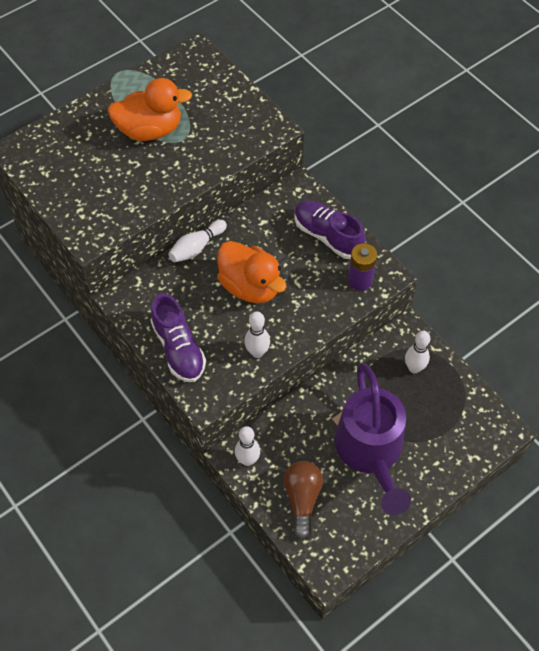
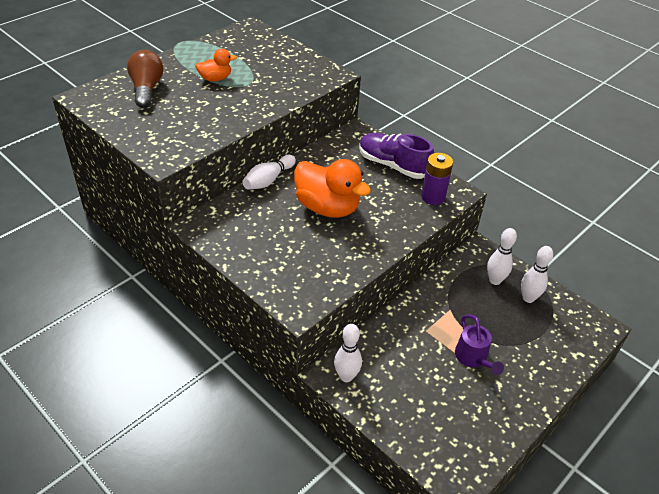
camera: 10 degrees left, 15 degrees down
(150, 130) = (215, 79): orange duck -> orange duck, size x0.52
(178, 349) = (263, 264): purple shoe -> none
(257, 352) = (346, 261): white bowling pin -> white bowling pin (528, 298)
(302, 499) = (413, 410): brown light bulb -> brown light bulb (146, 89)
(370, 453) = (473, 358): purple watering can -> purple watering can, size x0.45

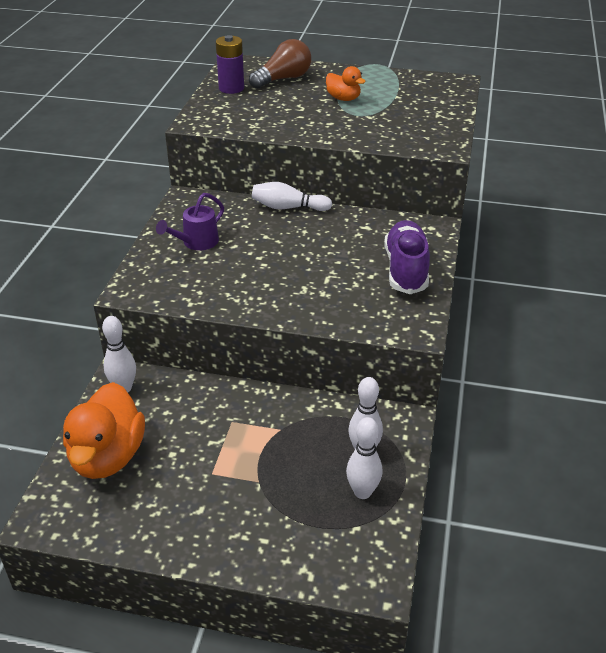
camera: 60 degrees right, 5 degrees down
(327, 207) = (286, 254): orange duck -> orange duck (107, 456)
(433, 197) = (385, 315): purple battery -> purple battery (231, 88)
(473, 358) = (220, 474): purple watering can -> purple watering can (196, 243)

